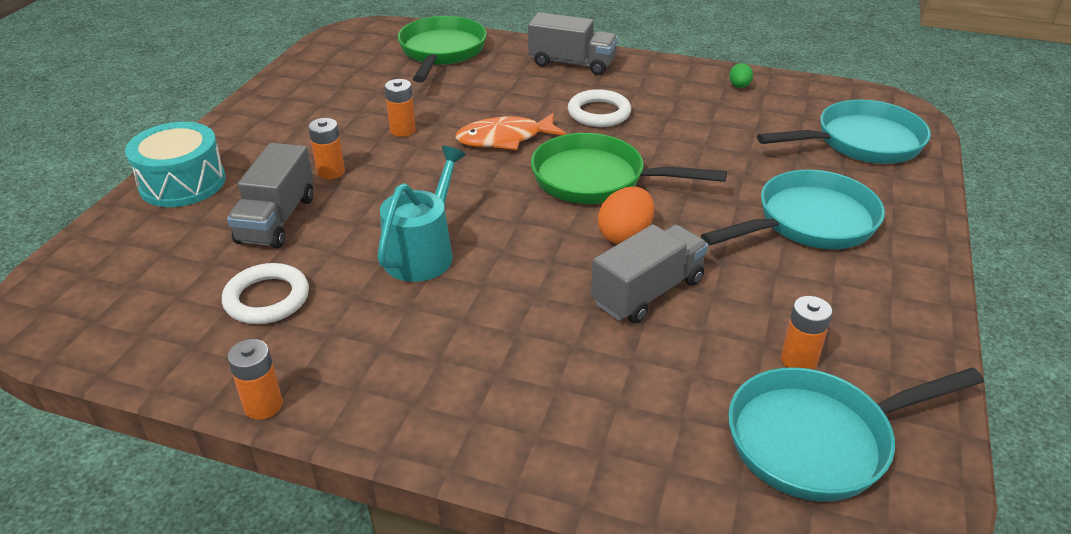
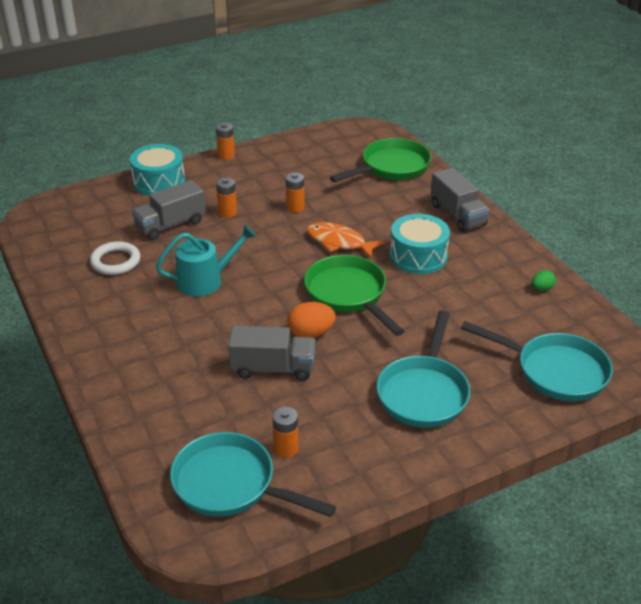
camera: 45 degrees right, 0 degrees up
(263, 405) = (54, 307): orange battery -> orange battery (226, 156)
(599, 113) = (418, 256): white ring -> turquoise drum
(809, 222) = (423, 392): turquoise pan -> turquoise pan turned 90 degrees clockwise

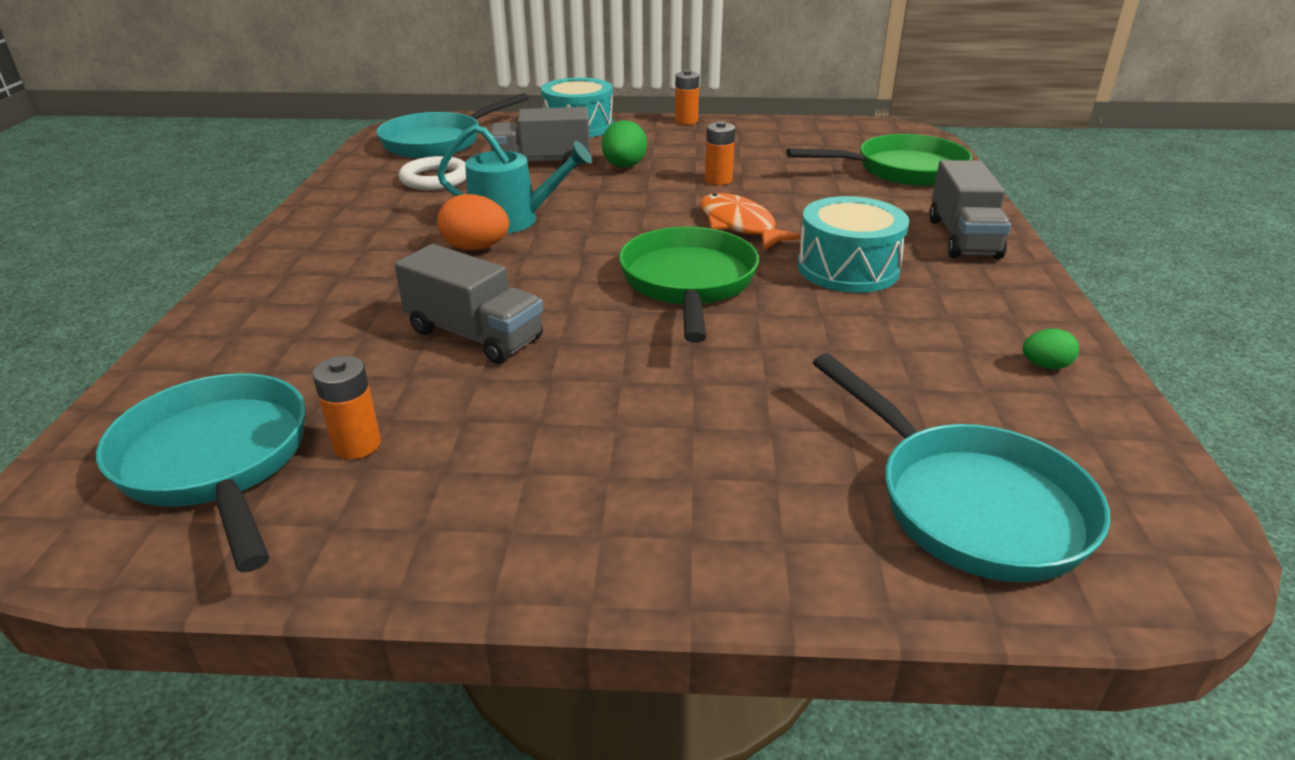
camera: 30 degrees right, 5 degrees down
(227, 213) = (624, 167): orange battery -> green egg
(311, 333) = (579, 312): orange egg -> orange egg (476, 248)
(423, 392) = (670, 447): turquoise pan -> turquoise pan (438, 142)

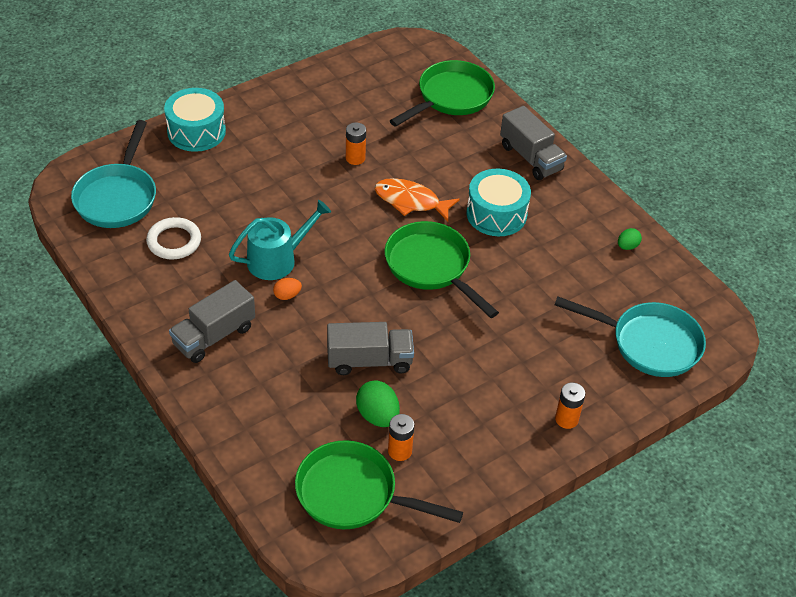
camera: 40 degrees left, 15 degrees up
(217, 462) = (354, 494): turquoise pan -> green pan
(476, 248) = (287, 295): orange egg -> orange egg, size x0.58
(542, 162) = (223, 189): grey truck -> grey truck (214, 336)
(624, 167) = (282, 169): green egg -> green egg (377, 416)
(686, 121) = (264, 91): orange battery -> orange battery (566, 419)

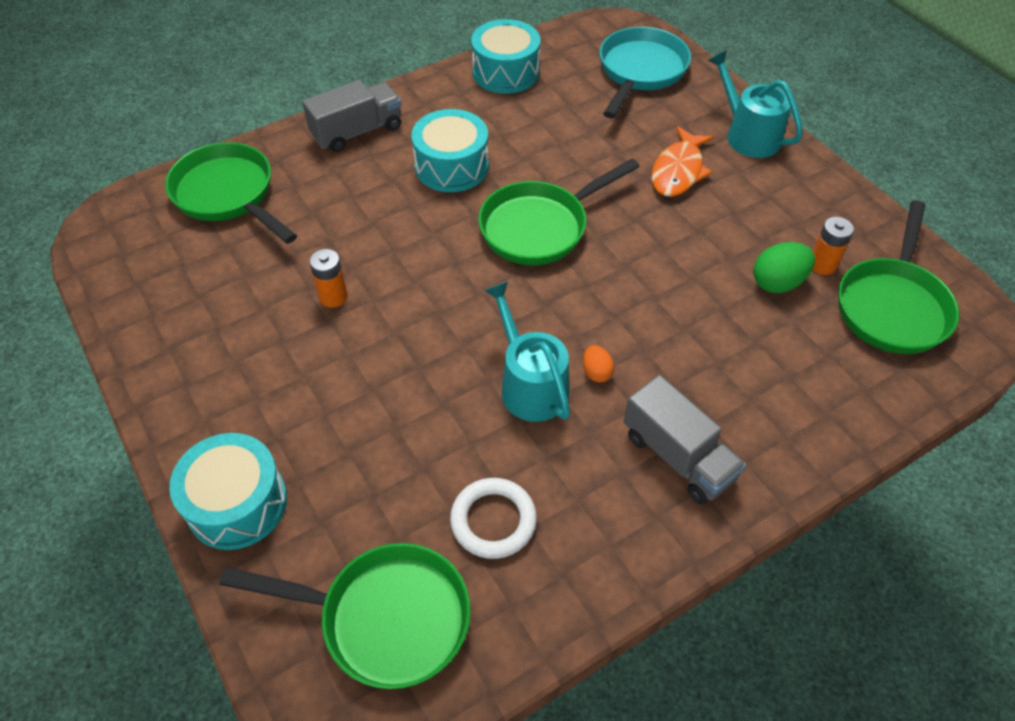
camera: 85 degrees left, 5 degrees up
(117, 197) = (385, 618): turquoise pan -> green pan
(369, 361) = (696, 288): grey truck -> none
(410, 201) = (424, 242): orange fish -> orange fish (678, 171)
(566, 419) = (748, 135): orange battery -> turquoise watering can
(627, 246) = (505, 72): green egg -> turquoise drum

